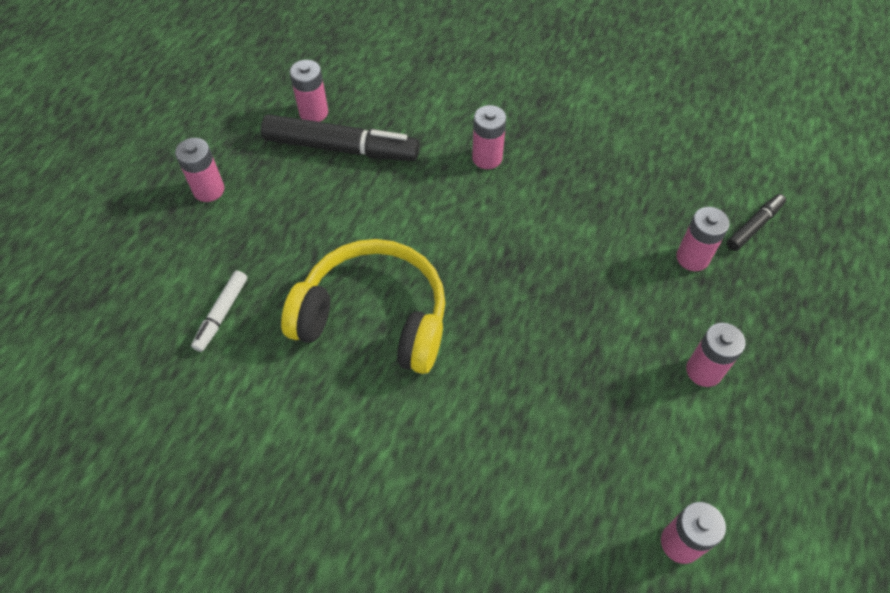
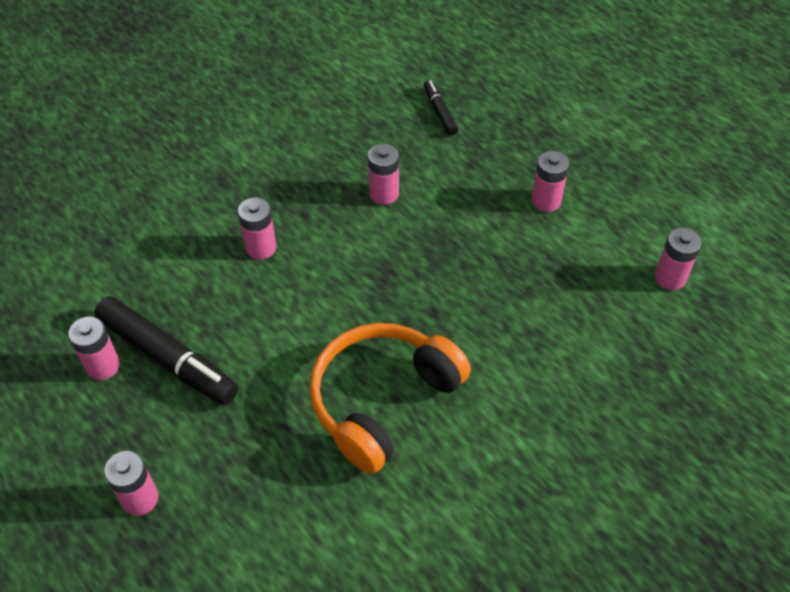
camera: 65 degrees left, 5 degrees down
(222, 314) = (307, 531): white marker -> none
(341, 148) = (168, 358): black marker -> black marker turned 90 degrees clockwise
(374, 317) = (382, 400): yellow headphones -> orange headphones
(692, 258) = (447, 160): pink battery -> pink battery (384, 194)

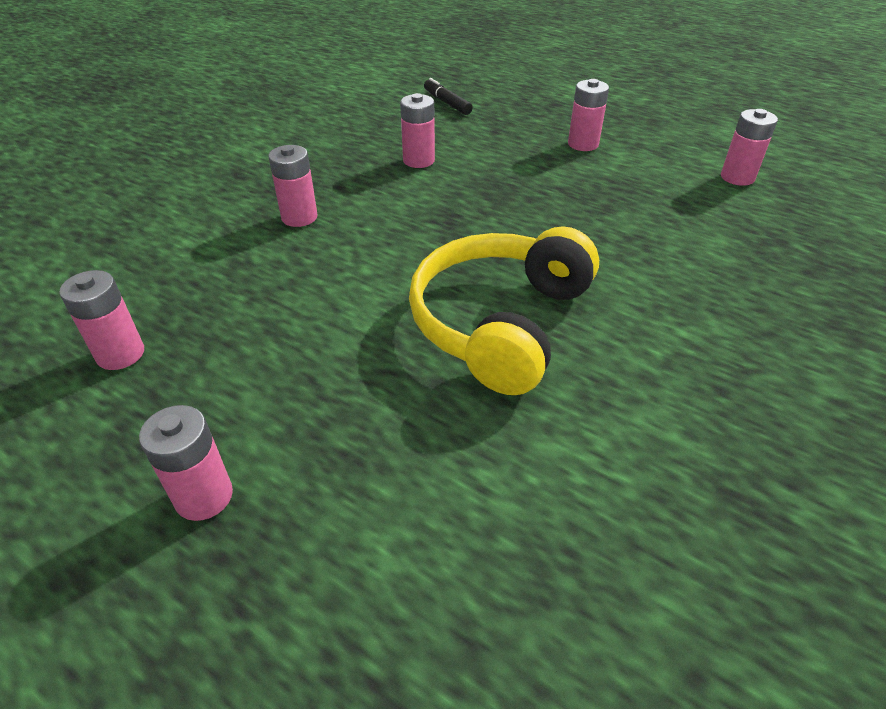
camera: 15 degrees left, 10 degrees down
(168, 358) = (210, 330): black marker -> none
(382, 400) = (500, 323): orange headphones -> yellow headphones

